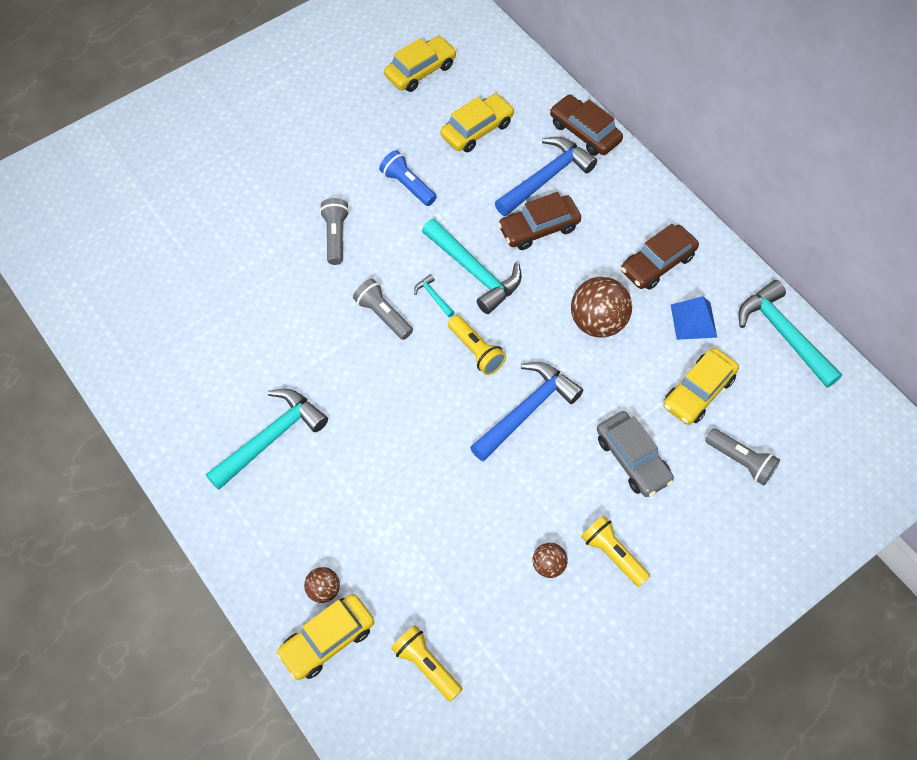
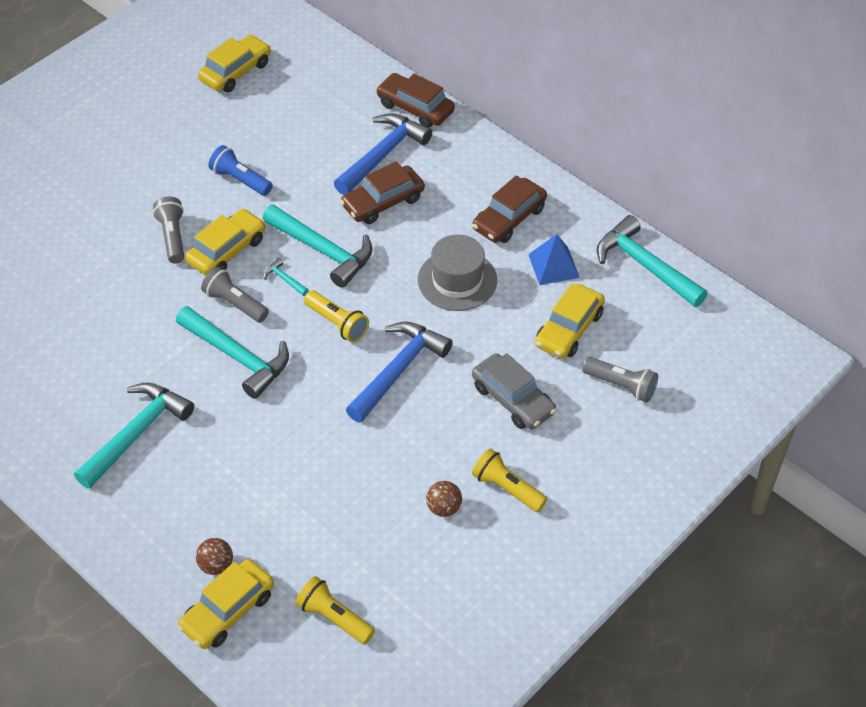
camera: 10 degrees left, 10 degrees down
(377, 371) = (237, 356): none -> turquoise hammer
(477, 130) = (304, 119): yellow car -> yellow car (227, 250)
(597, 322) = (457, 280): brown ball -> grey hat

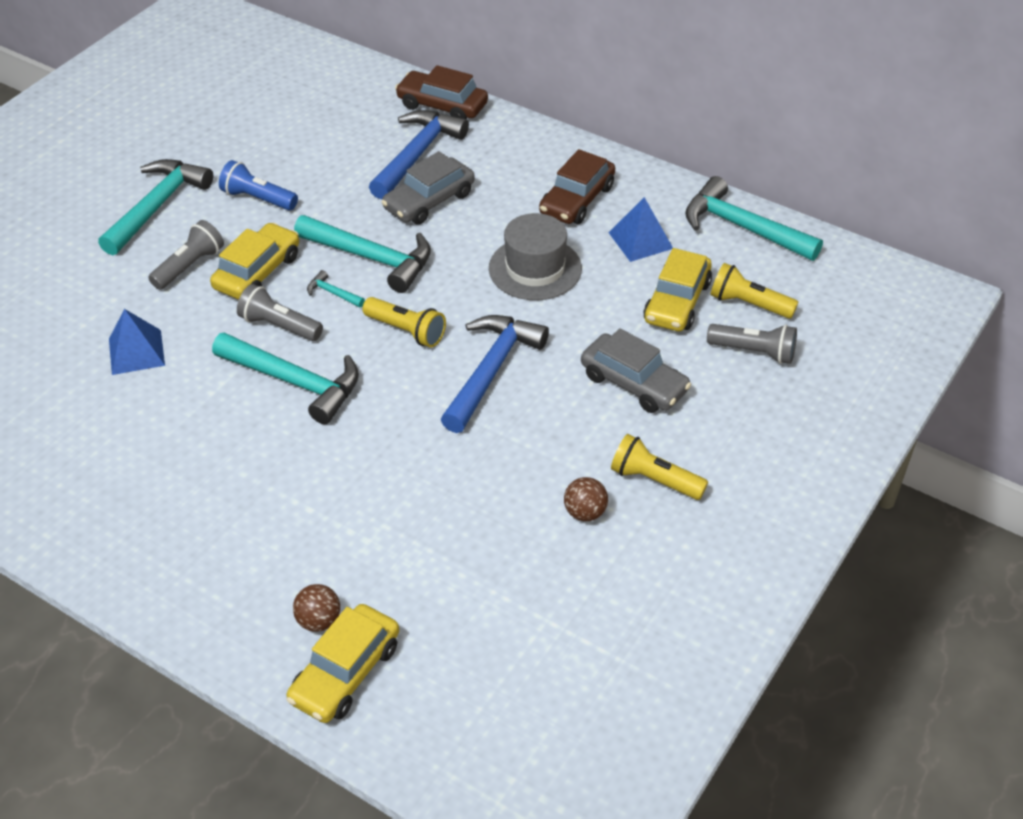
camera: 10 degrees left, 5 degrees down
(117, 310) = (136, 352): none -> blue pyramid
(136, 433) = (186, 484): turquoise hammer -> turquoise hammer (157, 206)
(172, 237) = (189, 266): grey flashlight -> grey flashlight turned 60 degrees clockwise
(236, 72) = (229, 94): yellow car -> none
(334, 618) = (483, 660): yellow flashlight -> yellow flashlight (749, 304)
(383, 202) = (429, 201): brown car -> grey car

